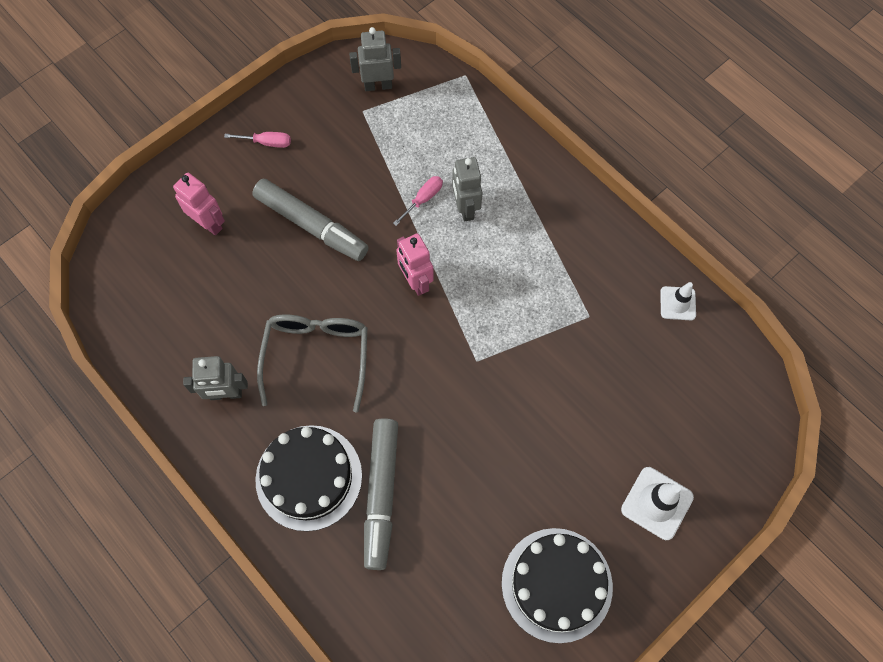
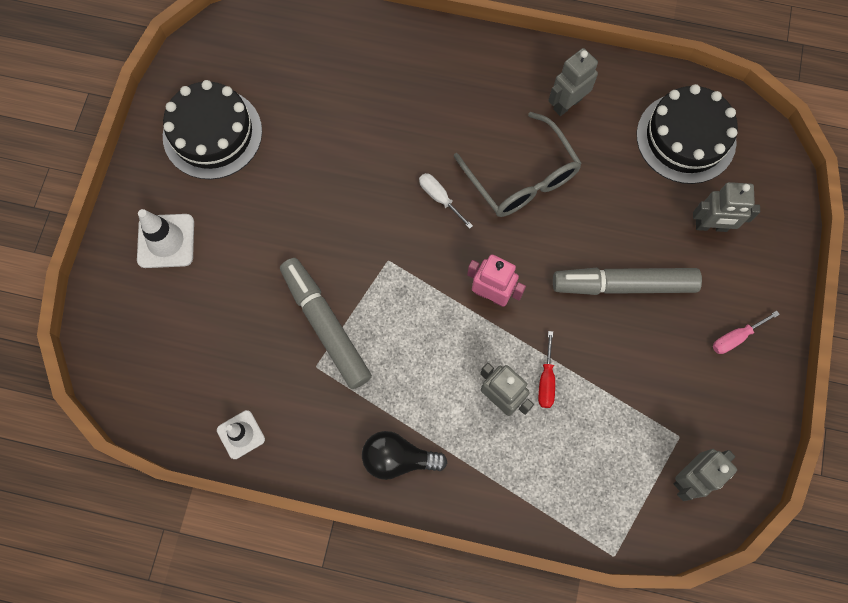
camera: 145 degrees right, 5 degrees up
(209, 223) = (711, 226): pink robot -> grey robot
(309, 477) = (452, 88): black cake -> black cake (686, 138)
(381, 494) = (388, 111): grey marker -> grey marker (326, 325)
(397, 384) = (439, 198): none -> white screwdriver
(423, 199) = (546, 380): pink screwdriver -> red screwdriver
(568, 216) = (398, 458): none -> black light bulb

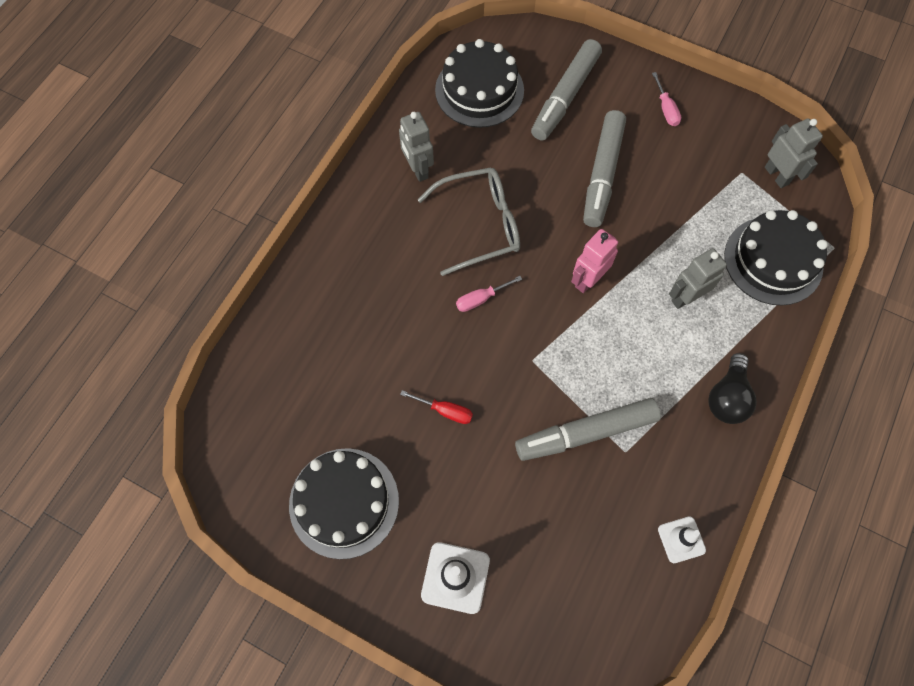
camera: 75 degrees left, 5 degrees down
(439, 198) = (481, 299): white screwdriver -> pink screwdriver
(546, 380) = (676, 257): red screwdriver -> red screwdriver (445, 411)
(574, 487) = (773, 260): none -> black cake
(711, 226) = (565, 96): grey robot -> grey marker

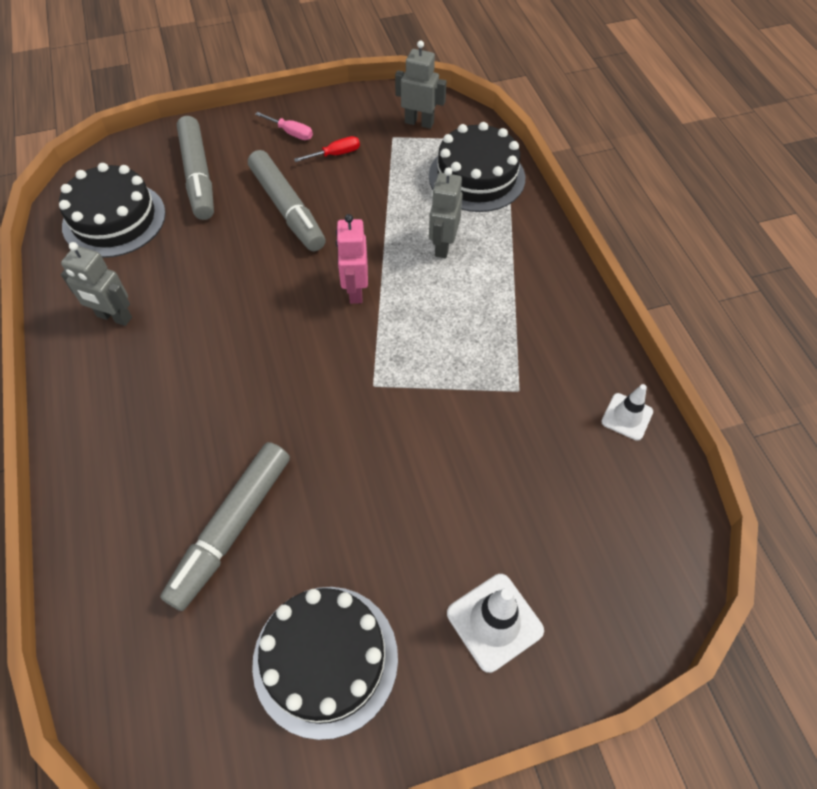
camera: 45 degrees left, 10 degrees down
(445, 411) = (340, 490): red screwdriver -> red screwdriver (335, 154)
(480, 225) = (219, 318): grey glasses -> none
(481, 299) = (279, 374): pink screwdriver -> none
(586, 433) = (474, 403): grey marker -> grey marker (232, 528)
(727, 397) = (546, 289): black light bulb -> none

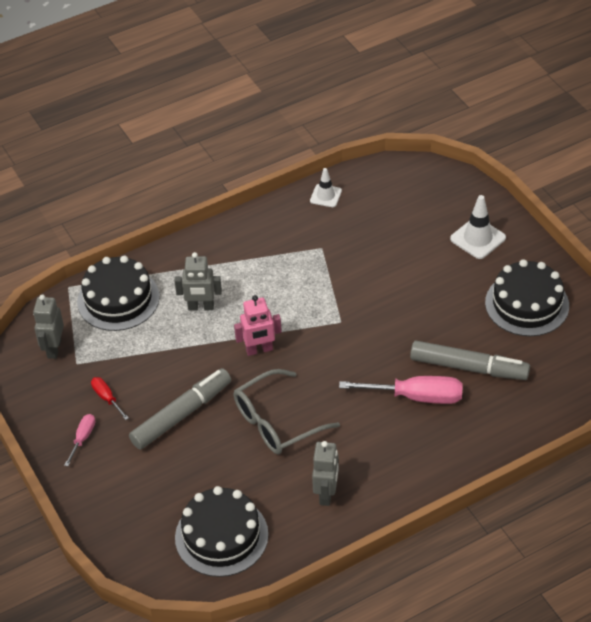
camera: 100 degrees left, 10 degrees down
(198, 176) = (154, 491): grey marker -> none
(210, 445) = (416, 397): none -> pink screwdriver
(238, 289) = (276, 422): none -> grey glasses

